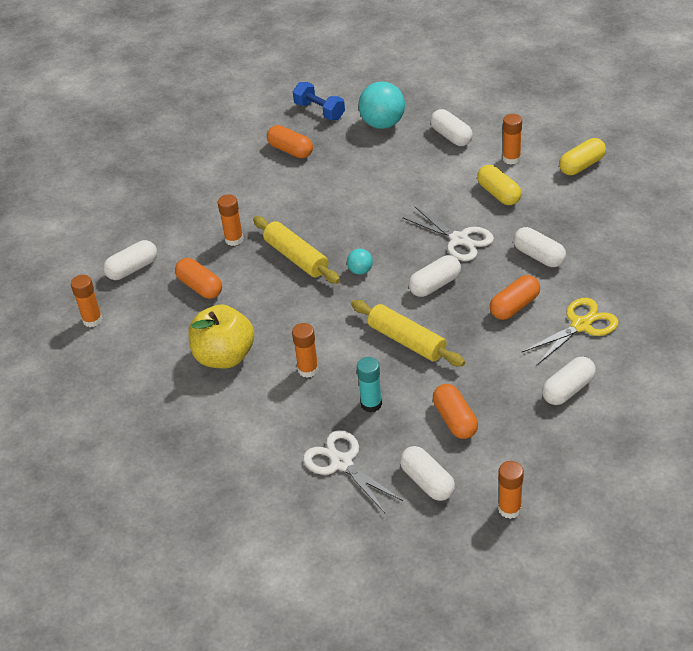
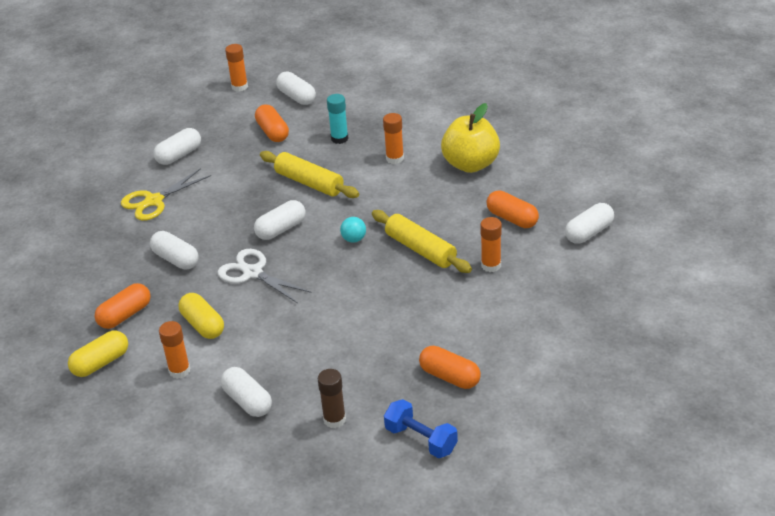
camera: 175 degrees right, 5 degrees down
(92, 320) = (606, 186): orange glue stick -> none
(342, 463) = (360, 103): white scissors -> none
(382, 124) = (334, 419): turquoise ball -> brown glue stick
(514, 306) = (209, 214): orange capsule -> orange capsule (125, 315)

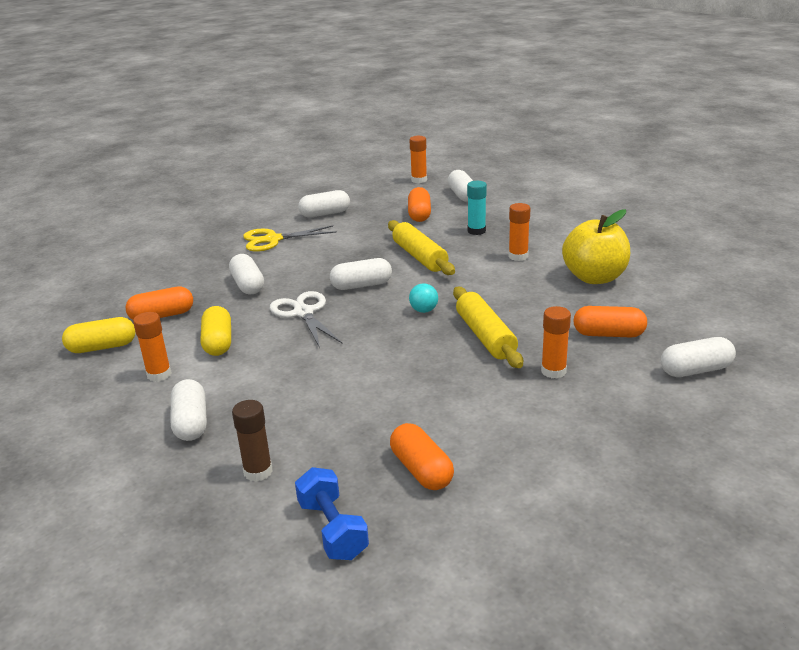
camera: 25 degrees right, 10 degrees down
(512, 219) = (608, 334): orange capsule -> orange capsule turned 60 degrees counterclockwise

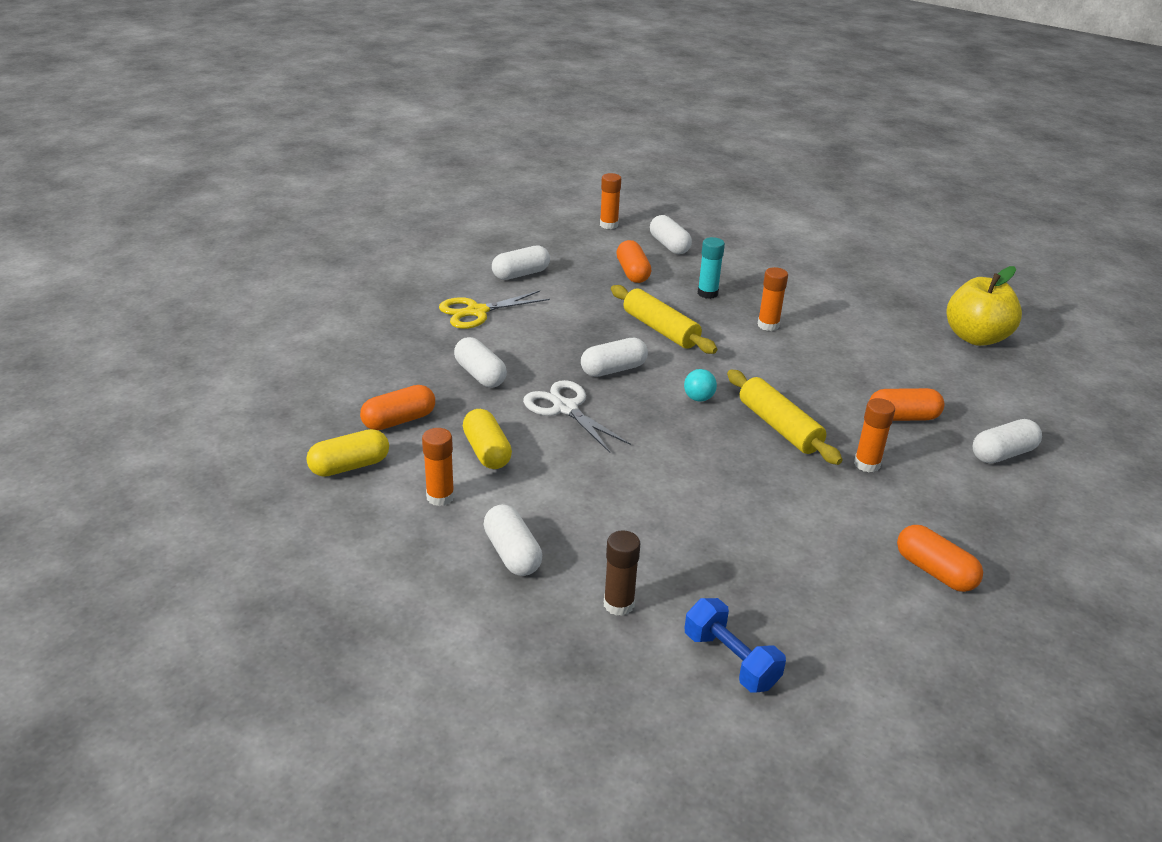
camera: 15 degrees left, 5 degrees up
(421, 470) = (787, 586): orange capsule -> orange capsule (934, 571)
(594, 277) = (859, 349): yellow apple -> yellow apple (975, 337)

